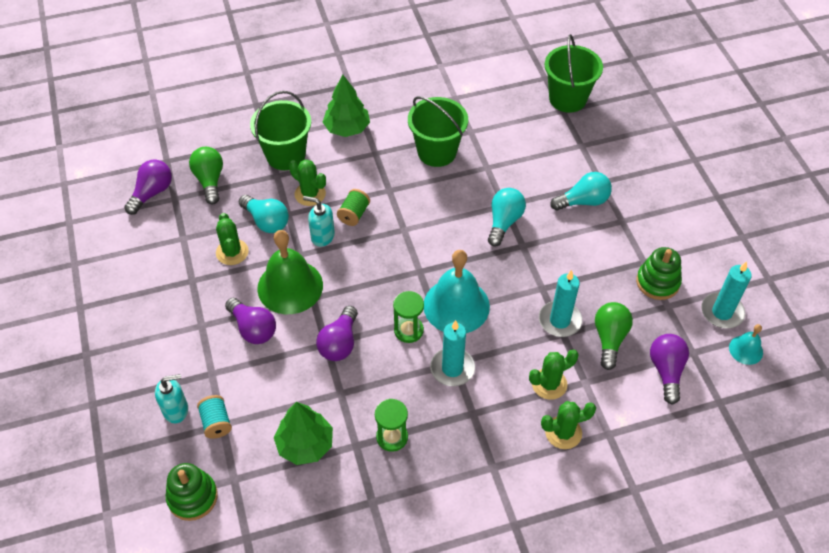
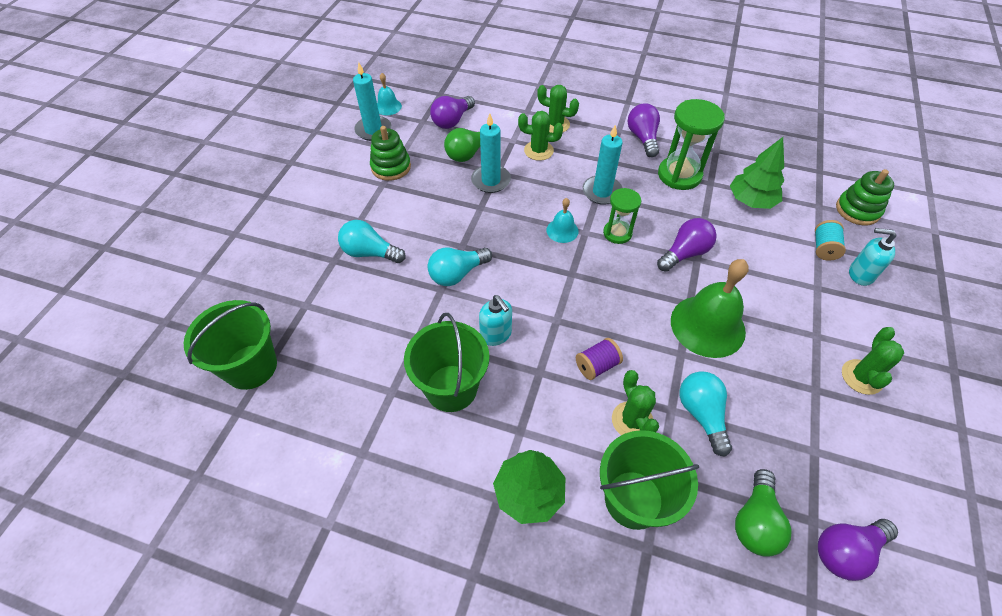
camera: 145 degrees left, 0 degrees up
(232, 252) = (757, 398): green cactus -> green cactus (861, 377)
(253, 329) = (762, 305): purple light bulb -> purple light bulb (642, 138)
(322, 236) = (646, 360): turquoise soap dispenser -> turquoise soap dispenser (496, 335)
(354, 214) = (597, 365): green spool -> purple spool
(392, 437) = (679, 175): green hourglass -> green hourglass, size x1.65
(456, 305) = (562, 230): turquoise bell -> turquoise bell, size x0.49

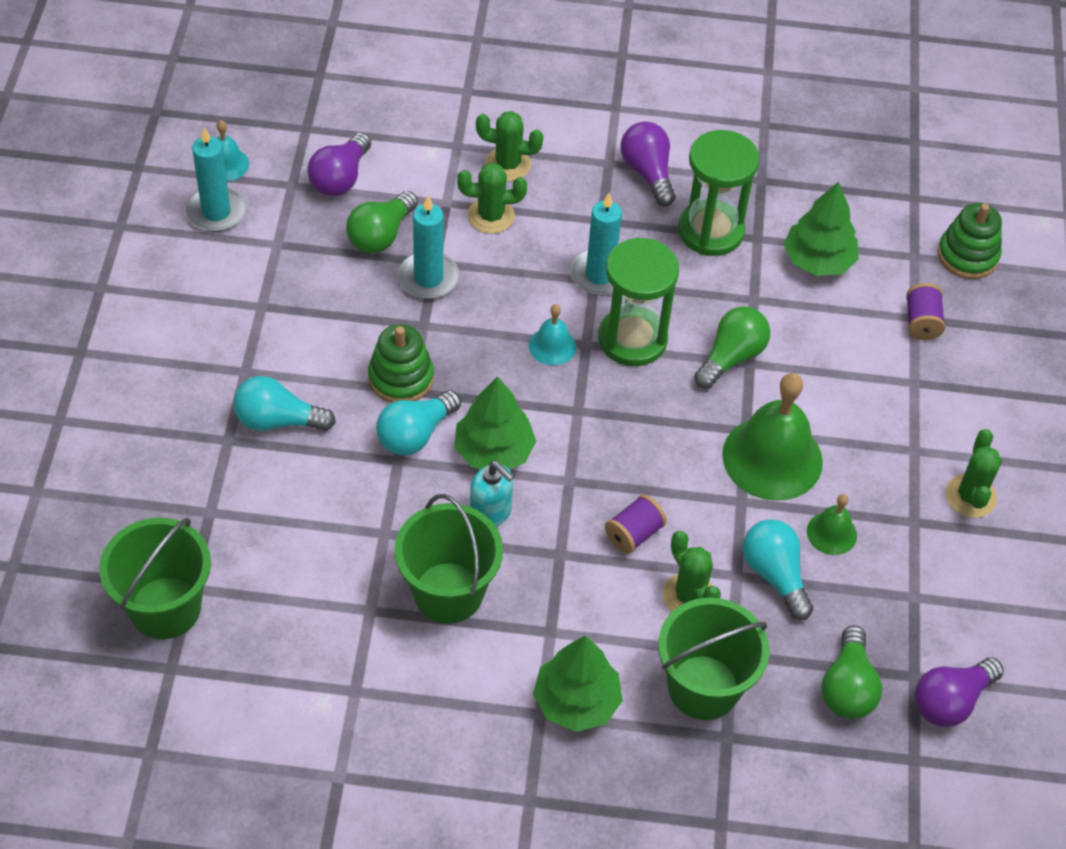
camera: 15 degrees left, 0 degrees up
(391, 167) = (265, 275): green stacking toy -> green stacking toy (401, 378)
(508, 292) = (494, 451): none -> green tree
(617, 233) = (632, 339): green hourglass -> green hourglass, size x1.65
(684, 253) = (731, 357): purple light bulb -> green light bulb
(749, 388) = (831, 533): none -> green bell
(823, 248) = (921, 322): turquoise spool -> purple spool
(860, 274) = (970, 355): turquoise soap dispenser -> none

